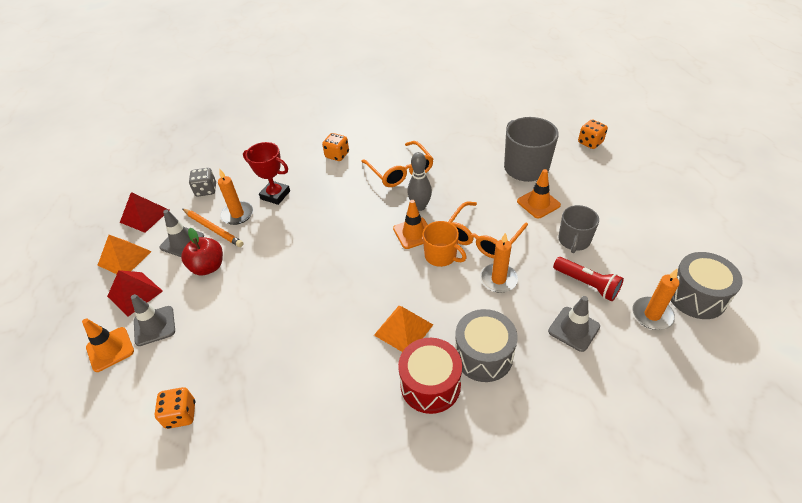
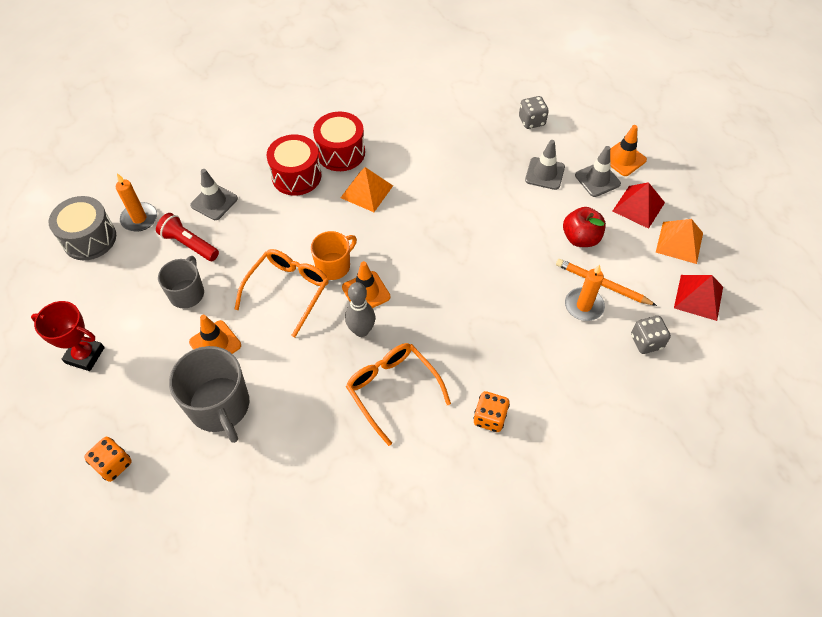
camera: 170 degrees right, 10 degrees up
(181, 414) = (531, 121): orange dice -> grey dice
(182, 242) = (628, 265): grey traffic cone -> grey traffic cone (544, 173)
(275, 195) = (550, 338): red trophy -> red trophy (85, 355)
(441, 256) = (334, 266): orange mug -> orange mug turned 105 degrees clockwise
(483, 355) = (296, 176): grey drum -> red drum
(498, 279) = (275, 243): orange candle -> none

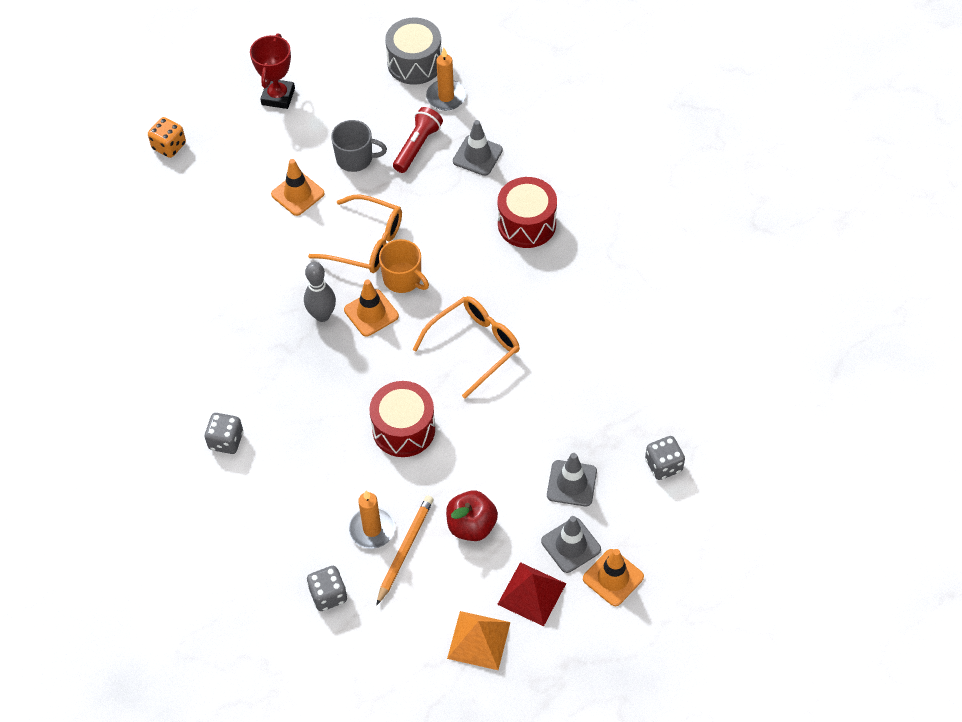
camera: 85 degrees right, 0 degrees up
(220, 406) = (229, 212): grey mug -> none
(340, 153) = (570, 261): red drum -> red drum (403, 429)
(366, 191) = (513, 295): orange pyramid -> none
(392, 390) = (254, 351): orange glasses -> orange glasses (474, 346)
(490, 418) = (226, 441): orange dice -> grey dice
(698, 297) = (396, 657): red pyramid -> none

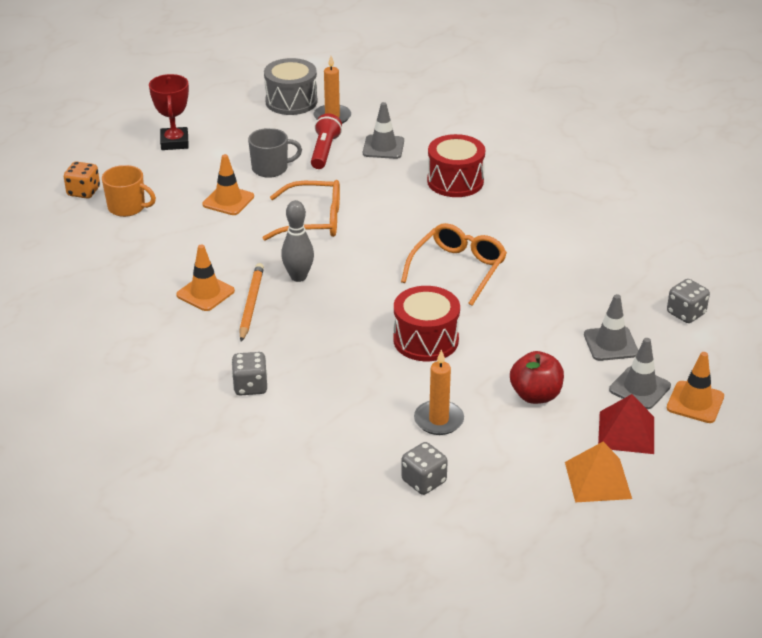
camera: 20 degrees left, 20 degrees down
(371, 313) = (345, 266): orange traffic cone -> orange traffic cone (205, 293)
(403, 279) = (362, 237): orange mug -> orange mug (127, 207)
(405, 549) = (481, 428): orange pencil -> orange pencil (251, 304)

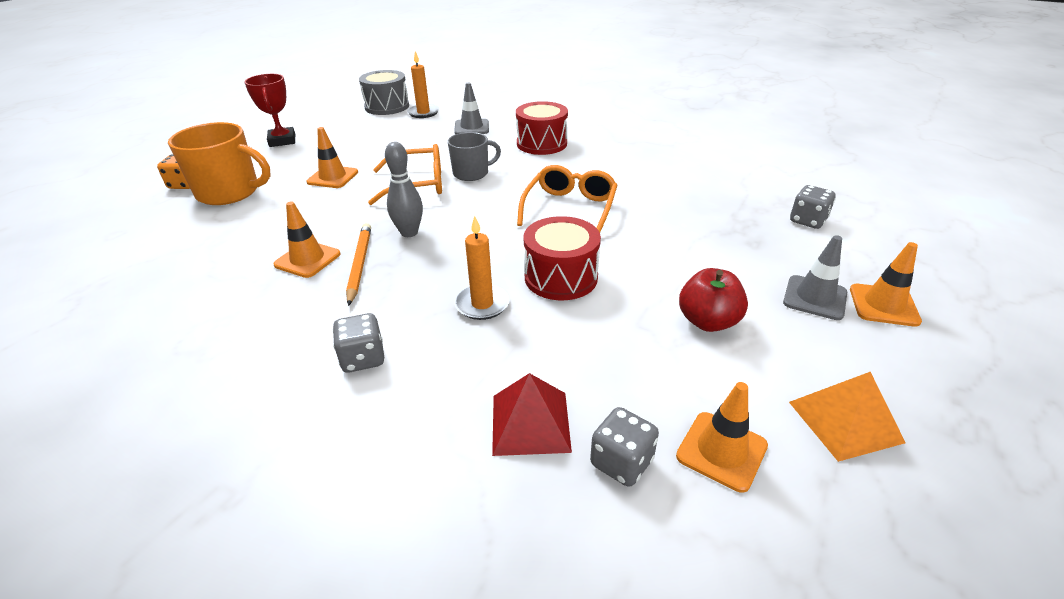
camera: 10 degrees left, 0 degrees up
(127, 207) = (229, 192): orange mug -> orange mug, size x1.61
(271, 168) = (373, 150): grey mug -> grey mug (471, 173)
(324, 151) = (420, 134): red flashlight -> none
(438, 420) = (609, 368): orange candle -> orange candle (482, 304)
(497, 484) = (721, 451): none -> orange traffic cone
(610, 344) = (755, 257): grey traffic cone -> none
(626, 432) = (835, 351): red pyramid -> red pyramid (530, 422)

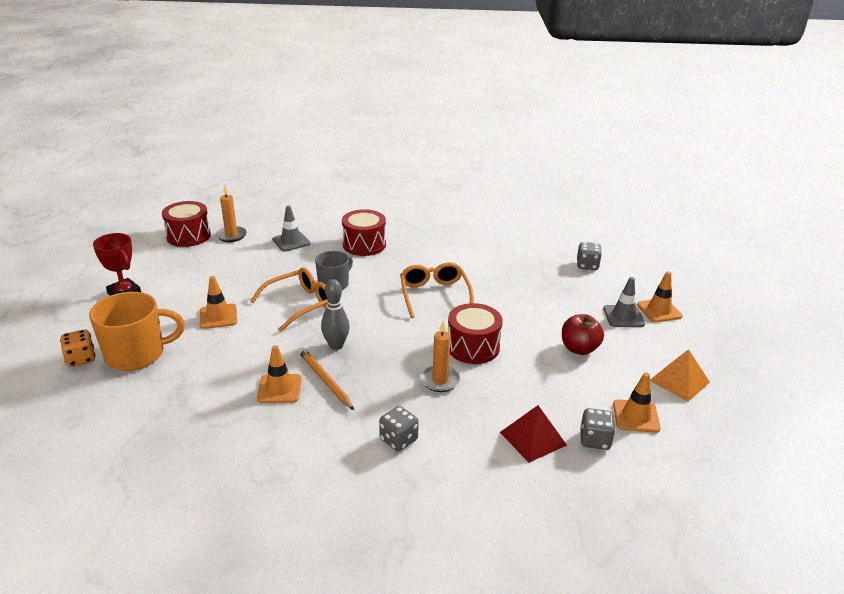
camera: 30 degrees left, 5 degrees down
(387, 106) = (188, 236): grey drum -> red drum

